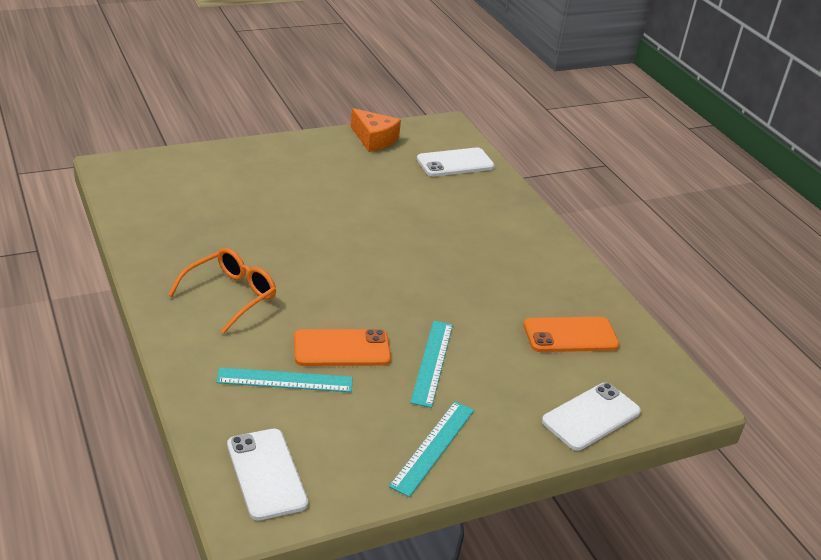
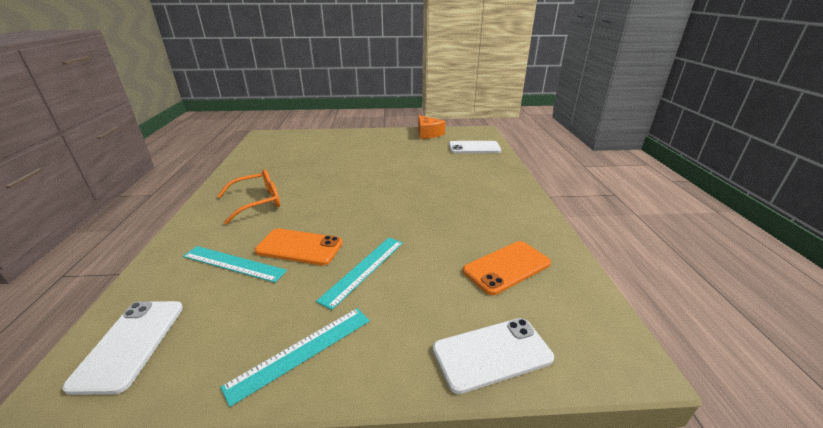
camera: 25 degrees right, 5 degrees down
(570, 335) = (506, 267): orange phone -> orange phone turned 45 degrees counterclockwise

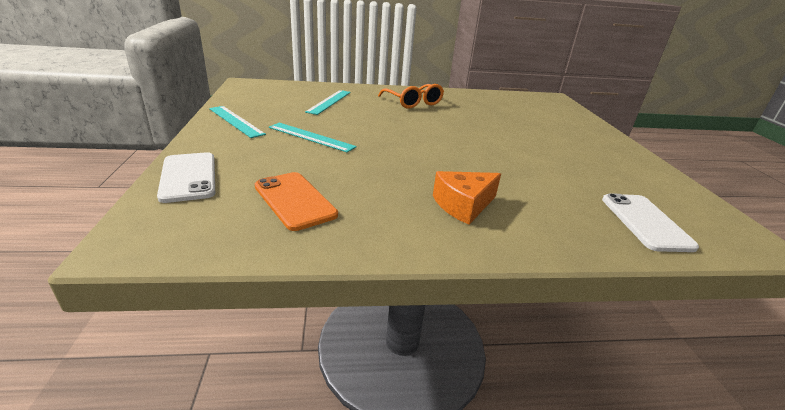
camera: 85 degrees right, 0 degrees up
(130, 344) = (266, 89): white phone -> none
(299, 247) = (346, 117): orange phone -> none
(428, 134) = (666, 184): orange cheese -> orange cheese (463, 205)

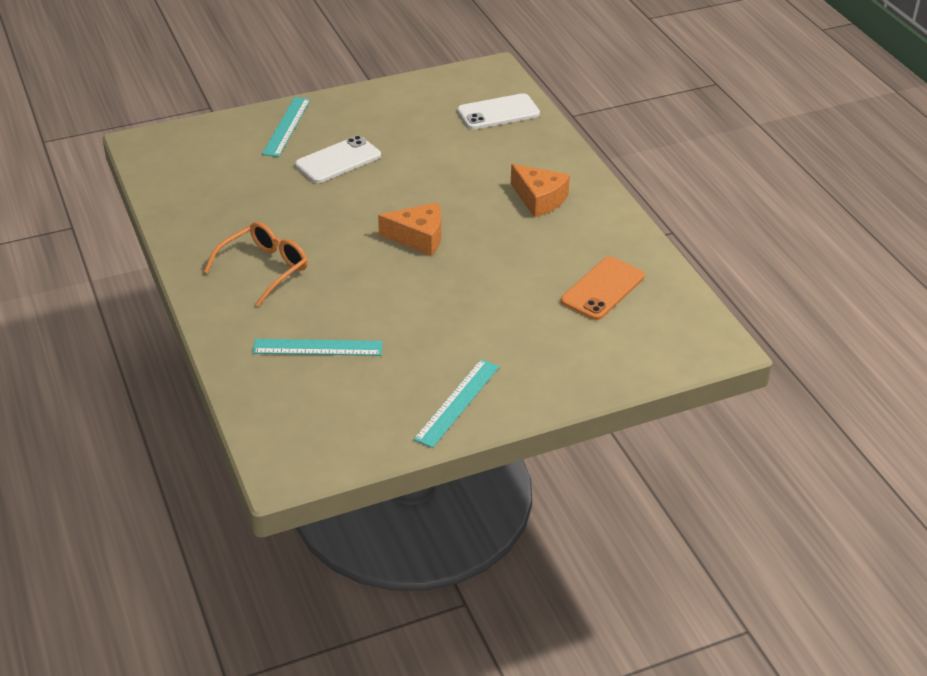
camera: 105 degrees left, 10 degrees up
(188, 177) = (614, 367): white phone -> white phone (338, 160)
(311, 137) = (461, 323): turquoise ruler -> turquoise ruler (287, 126)
(424, 143) = (418, 238): none -> orange cheese

